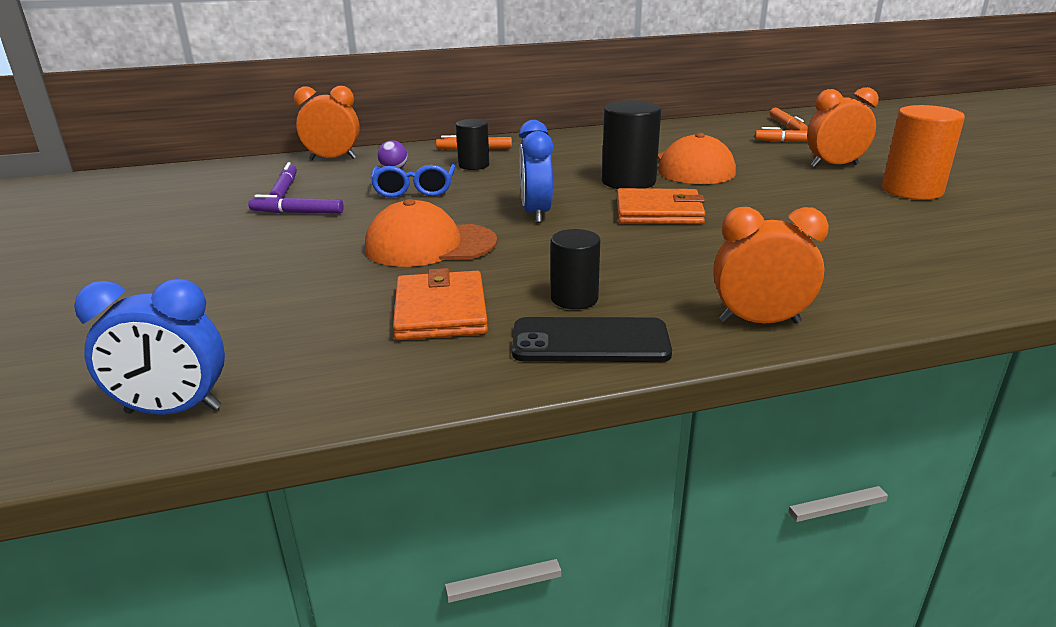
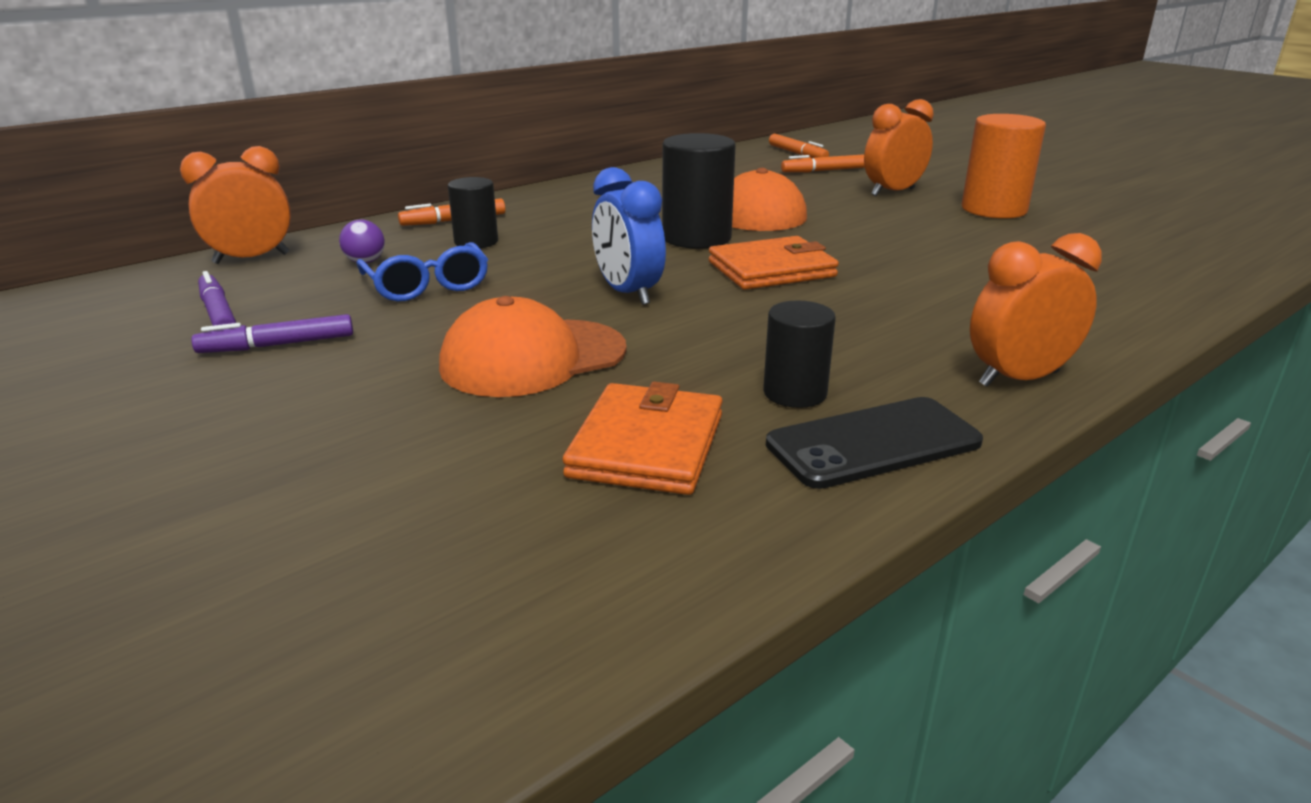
camera: 25 degrees left, 0 degrees up
(173, 410) = (398, 704): blue clock -> none
(441, 311) = (647, 445): orange wallet -> orange wallet turned 45 degrees clockwise

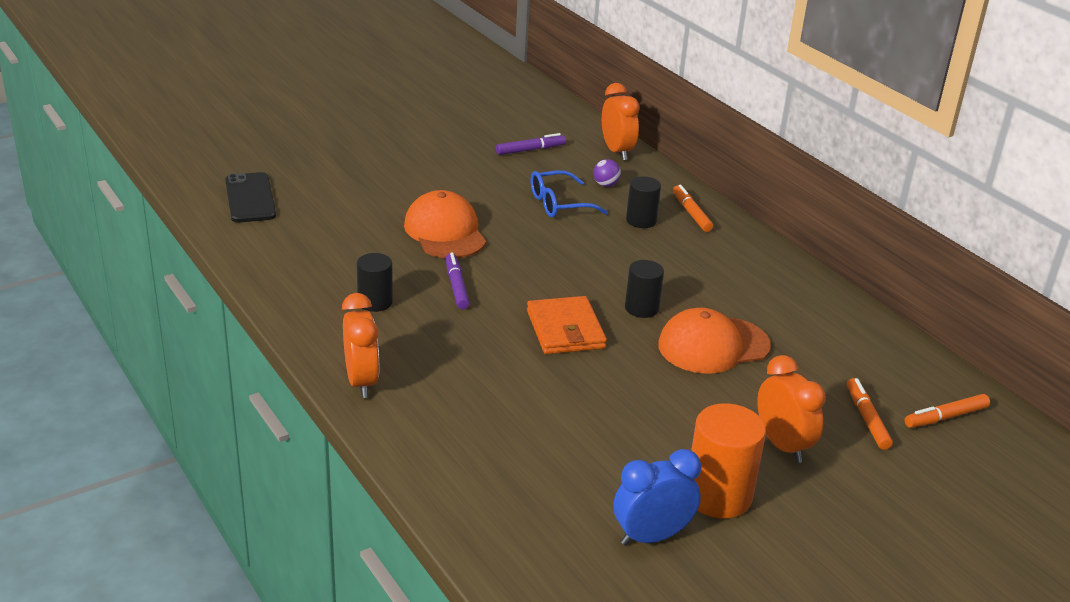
camera: 95 degrees right, 5 degrees up
(277, 345) = (484, 167): purple marker -> purple marker (456, 286)
(628, 293) = (531, 268): blue clock -> blue clock (651, 536)
(647, 445) = (341, 254): orange wallet -> none
(696, 238) = (641, 308): black cylinder -> black cylinder, size x0.62
(873, 443) = (315, 314): black phone -> black phone (250, 198)

